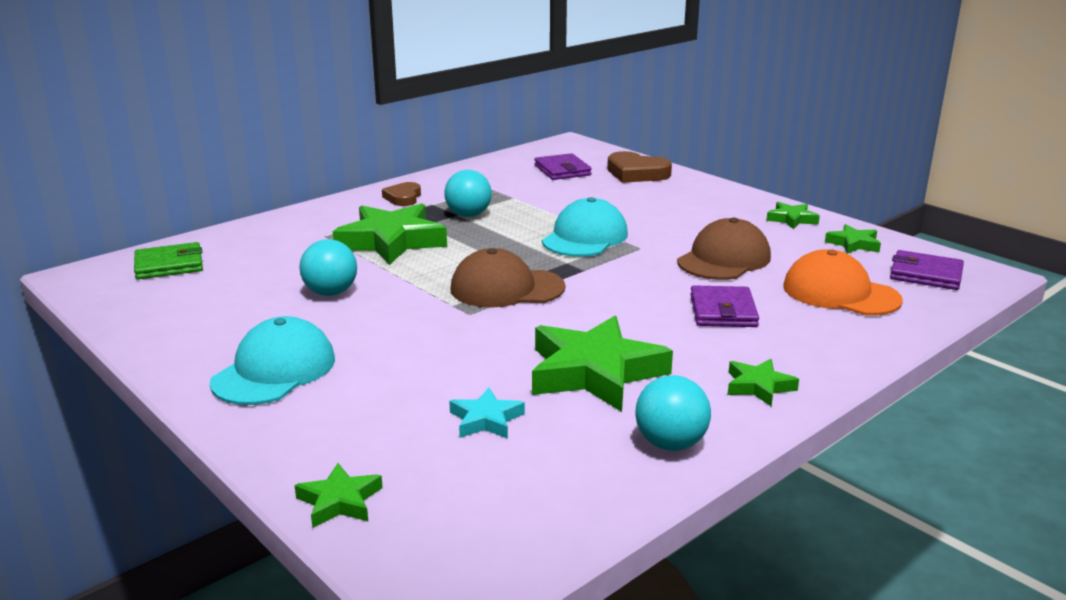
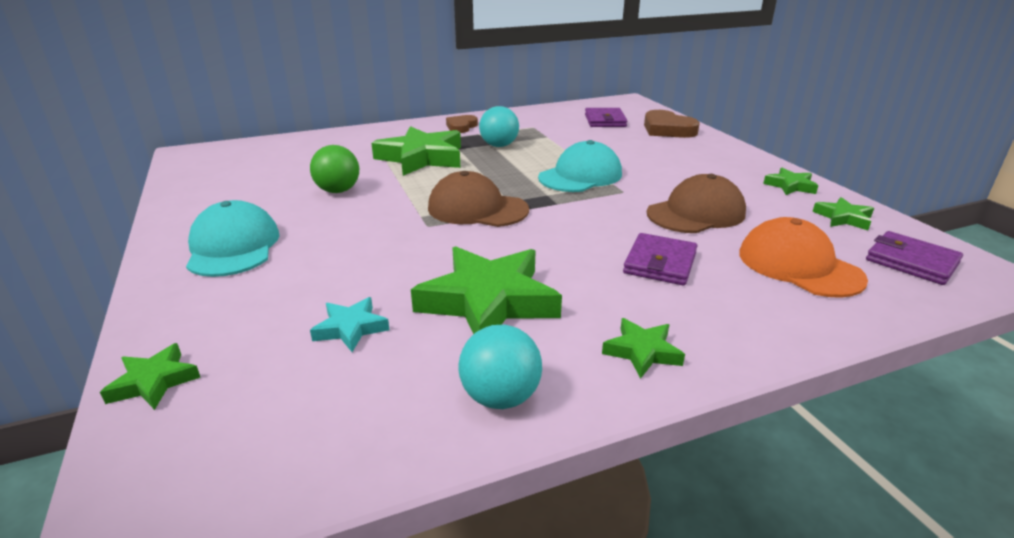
camera: 20 degrees right, 5 degrees up
(169, 265) = (251, 153): green wallet -> none
(274, 370) = (233, 247): turquoise cap -> turquoise cap turned 60 degrees counterclockwise
(331, 293) = (338, 191): turquoise ball -> green ball

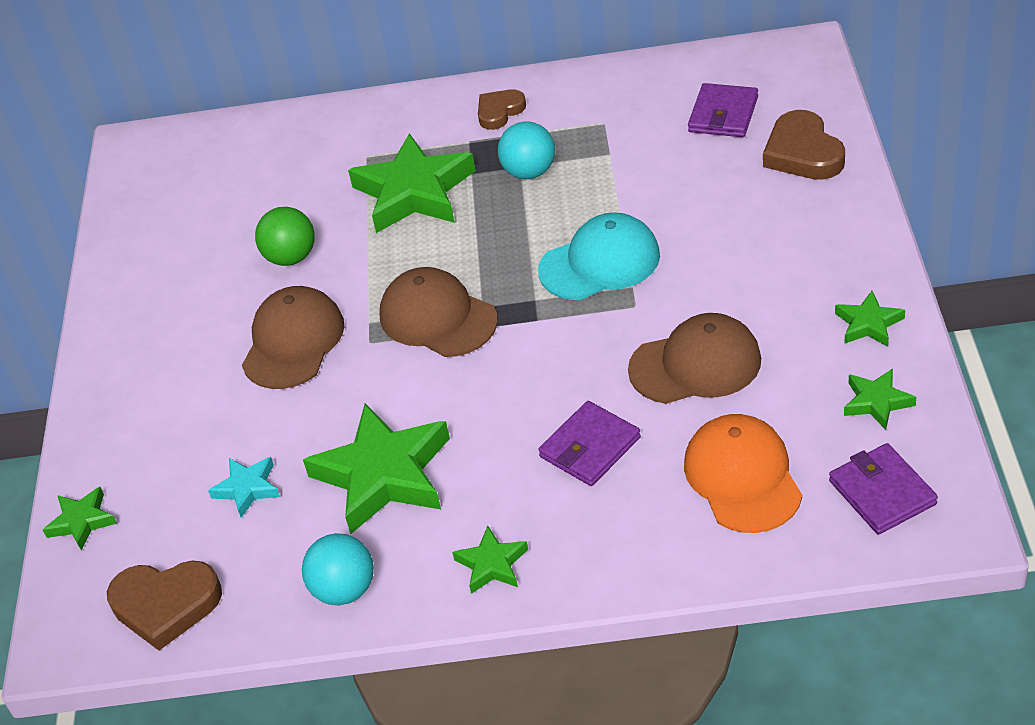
camera: 25 degrees right, 15 degrees up
(233, 247) = (162, 350): turquoise cap -> none
(280, 449) = (166, 605): none -> brown heart
(359, 231) = (293, 342): none -> brown cap

